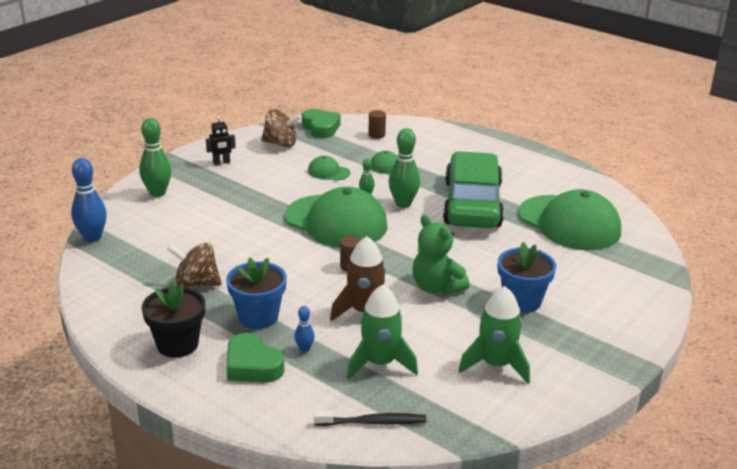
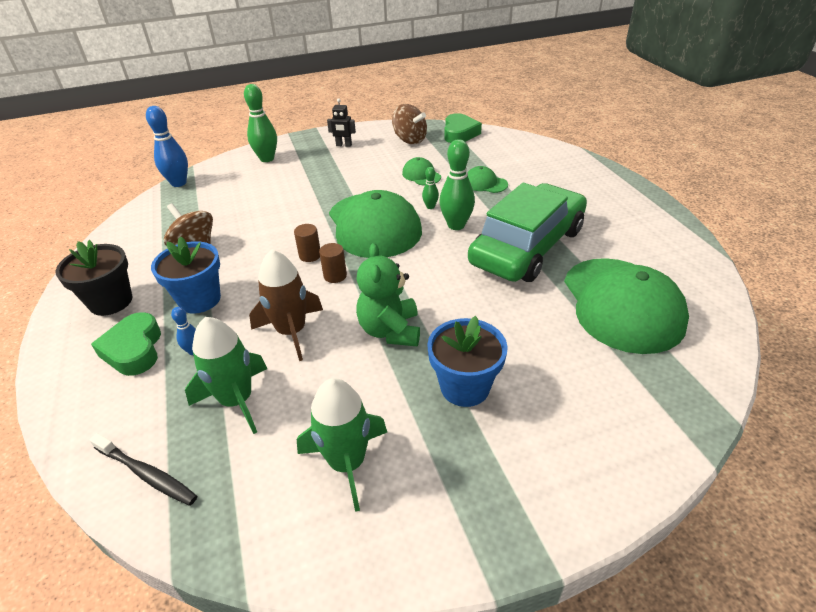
camera: 35 degrees right, 10 degrees up
(376, 135) = (504, 151): brown cylinder -> brown cylinder (310, 255)

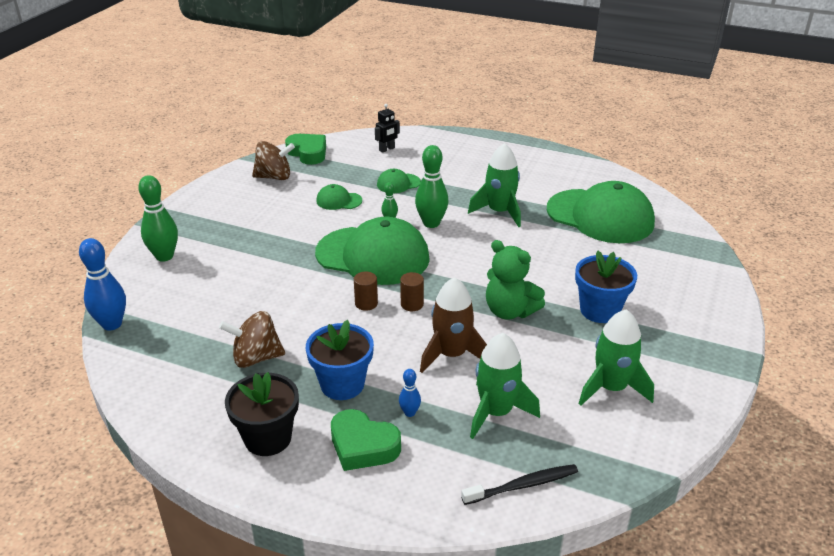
camera: 50 degrees left, 5 degrees down
(344, 145) = (220, 209): black robot -> black robot (387, 149)
(527, 246) = (499, 212): green car -> green rocket

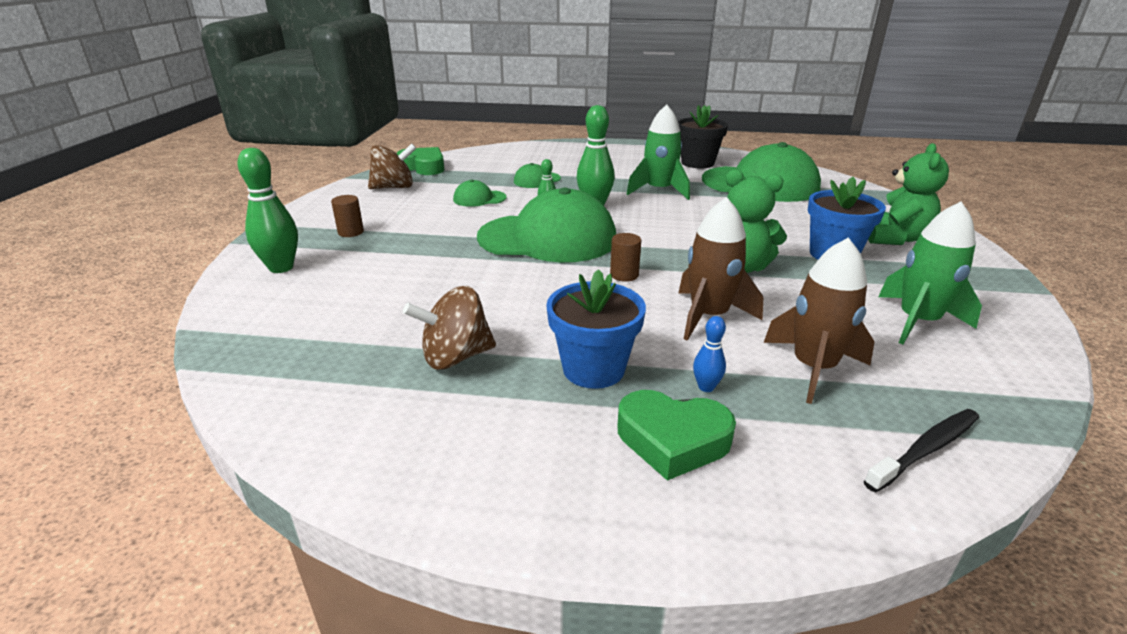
camera: 15 degrees left, 5 degrees down
(112, 324) = (222, 348): blue bowling pin -> none
(268, 438) = (525, 456): black flower pot -> black flower pot (697, 163)
(366, 303) = (569, 281): brown cylinder -> brown cylinder (351, 232)
(387, 149) = (507, 158): black robot -> none
(496, 412) = (813, 368): green rocket -> brown rocket
(672, 301) = (896, 238): none -> green teddy bear

